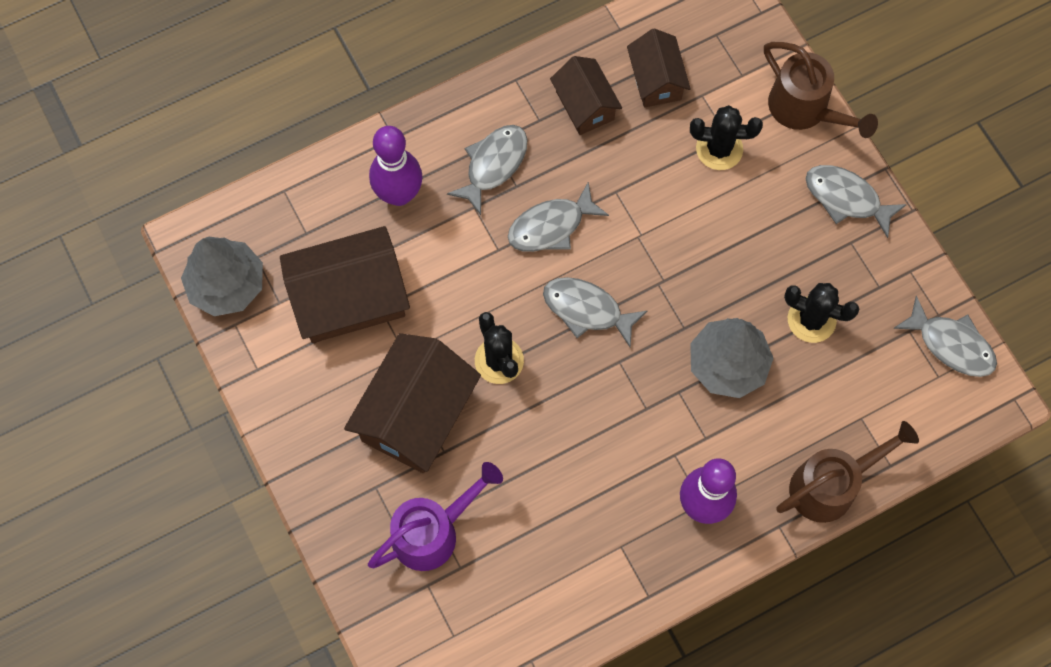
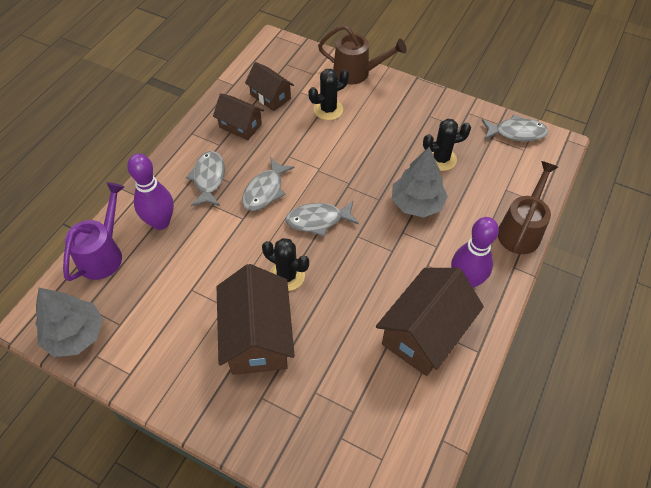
camera: 35 degrees left, 15 degrees down
(349, 298) = (167, 295): brown house -> brown house (424, 333)
(433, 532) = (319, 400): purple watering can -> purple watering can (103, 254)
(846, 198) = (410, 98): grey fish -> none

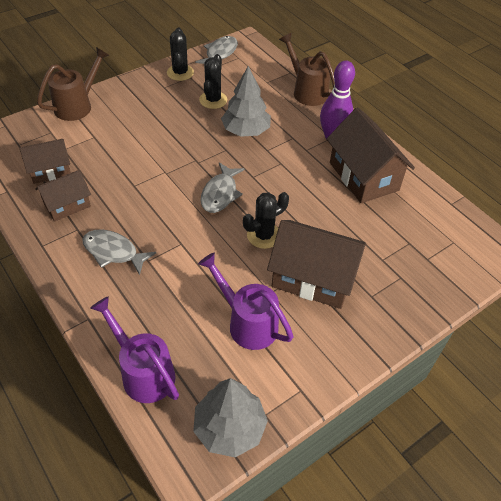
camera: 65 degrees left, 5 degrees down
(160, 222) = (138, 309): purple bowling pin -> none
(181, 304) = (247, 322): none -> purple watering can
(265, 190) = (161, 216): grey fish -> none
(328, 109) = (103, 140): black cactus -> black cactus (180, 73)

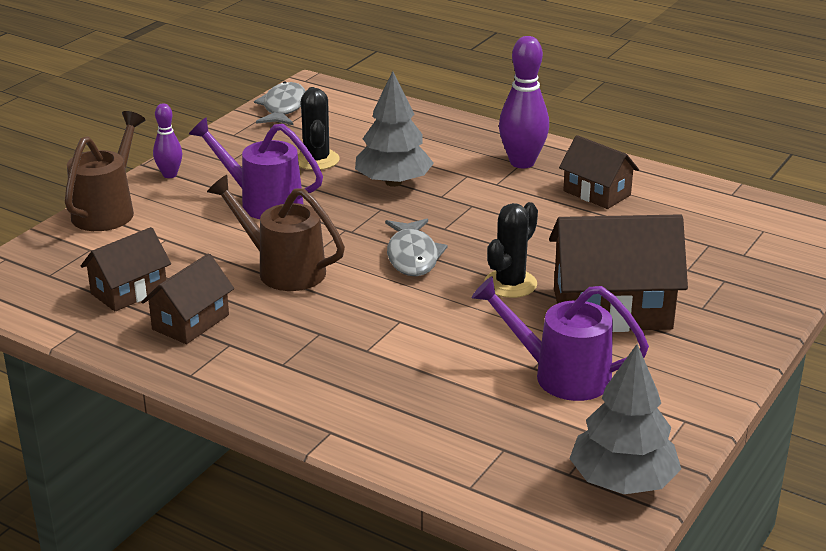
camera: 20 degrees left, 20 degrees down
(113, 252) = (307, 354): grey fish -> none
(126, 88) = (169, 175): none -> purple bowling pin
(143, 372) = (459, 462): purple watering can -> purple watering can (263, 202)
(180, 73) = (240, 140): black cactus -> none
(307, 91) = (446, 122): brown watering can -> brown watering can (283, 269)
(363, 176) = (597, 193): brown house -> brown house, size x0.58

